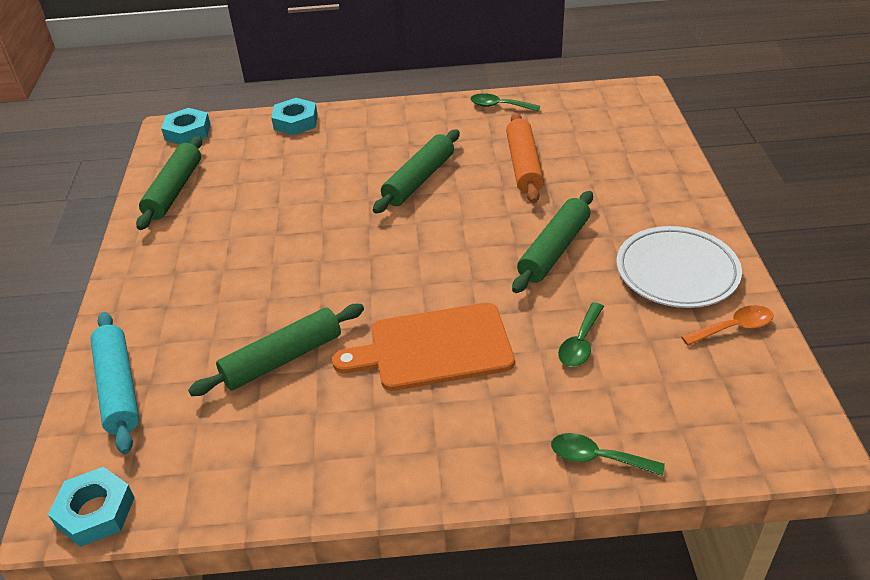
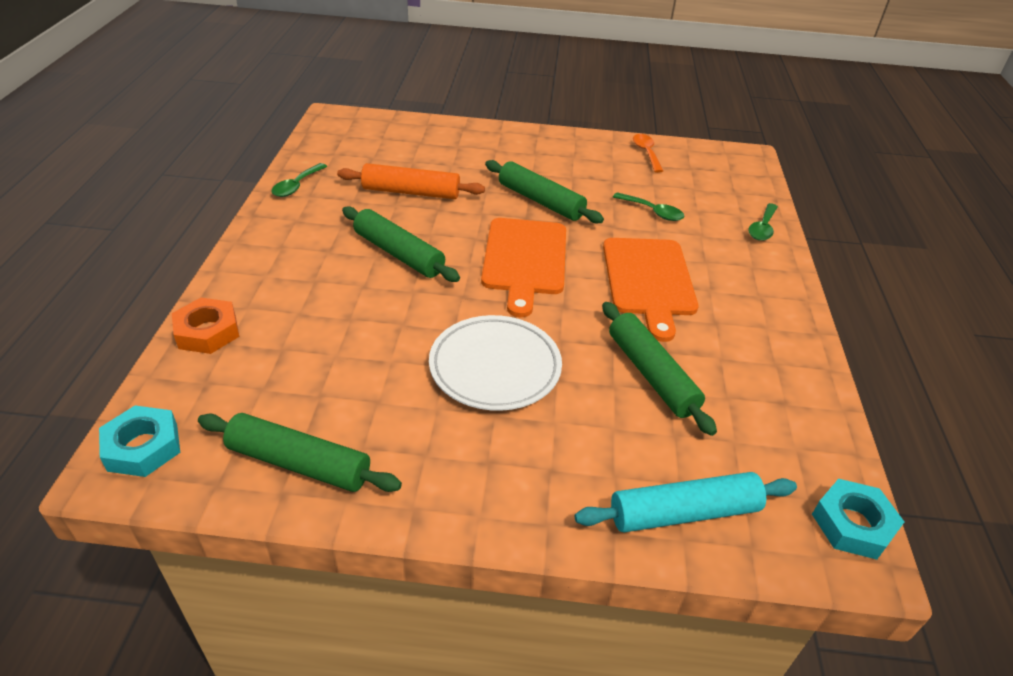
camera: 85 degrees left, 0 degrees up
(295, 122) = (207, 332): turquoise nut -> orange nut
(438, 254) = (524, 260): none -> orange cutting board
(676, 272) = (584, 158): white plate -> white plate (495, 367)

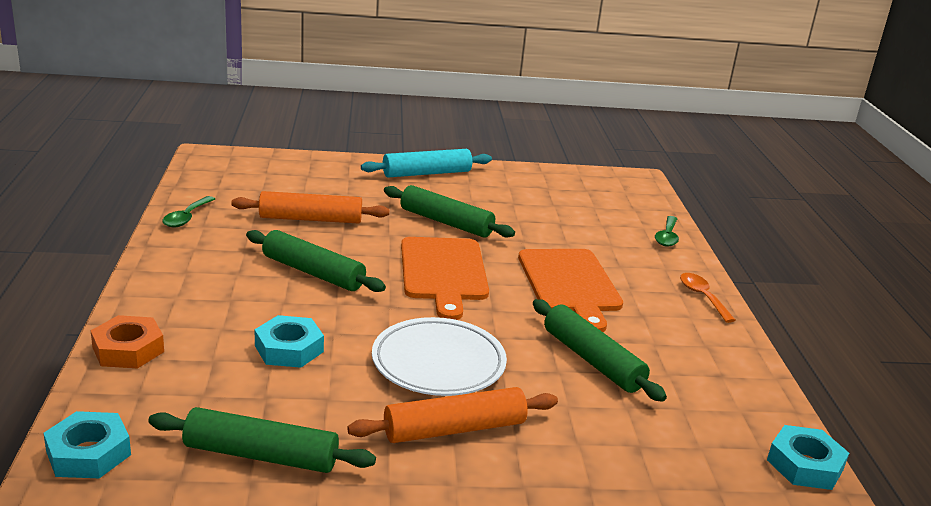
camera: 10 degrees left, 15 degrees down
(355, 341) = (289, 349): none -> turquoise nut
(493, 448) = (454, 429): none -> orange rolling pin
(646, 153) = (540, 178): orange spoon -> orange spoon (702, 297)
(653, 212) = (559, 227): green spoon -> none
(684, 512) = (650, 467): turquoise rolling pin -> turquoise rolling pin (427, 173)

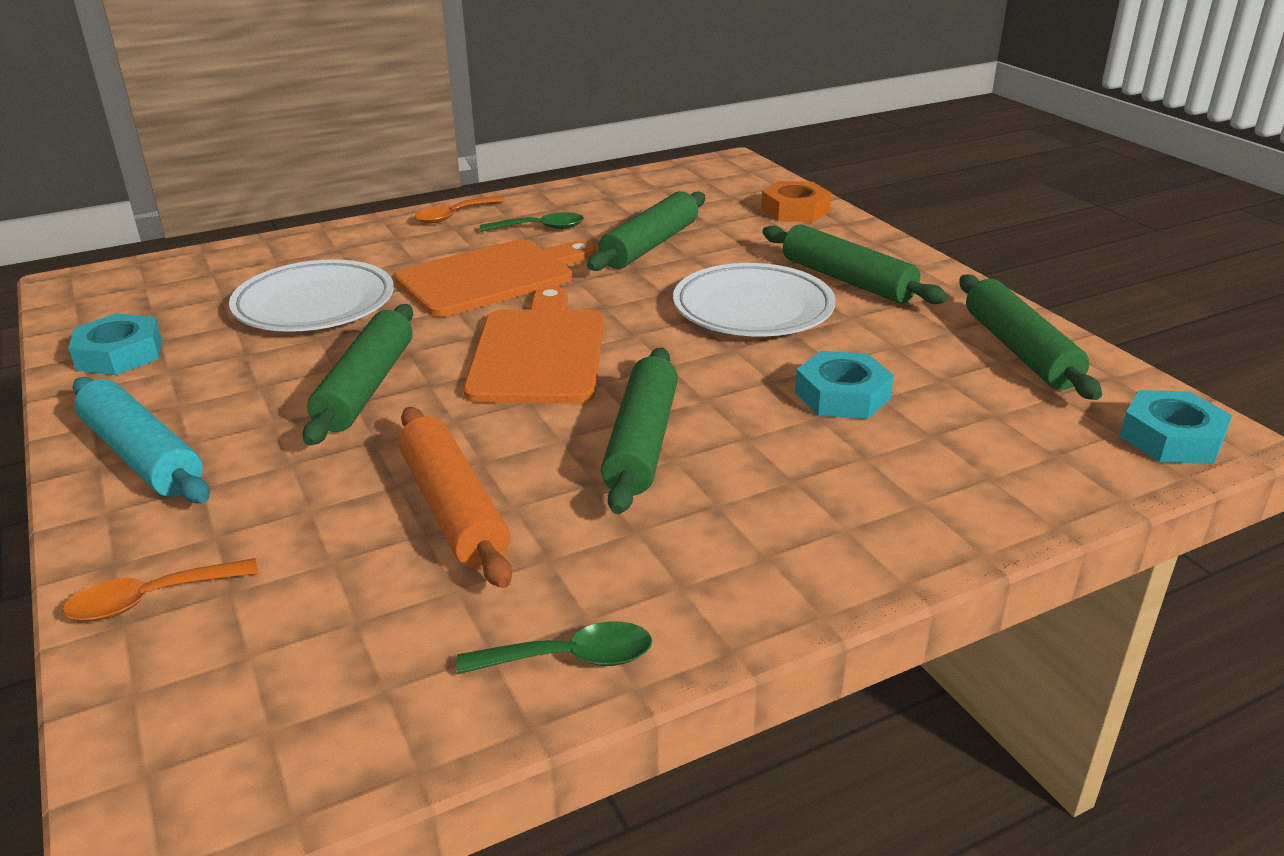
camera: 110 degrees left, 5 degrees up
(128, 349) = (1002, 504): orange nut -> orange nut (795, 210)
(319, 164) = (150, 599): none -> orange spoon
(443, 272) = (539, 352): orange cutting board -> orange cutting board turned 60 degrees counterclockwise
(454, 429) = (847, 280): orange rolling pin -> green rolling pin
(564, 227) = (314, 305): none -> white plate
(667, 237) = (299, 245): green spoon -> green spoon (540, 228)
(804, 465) = (706, 166): turquoise nut -> turquoise nut (119, 354)

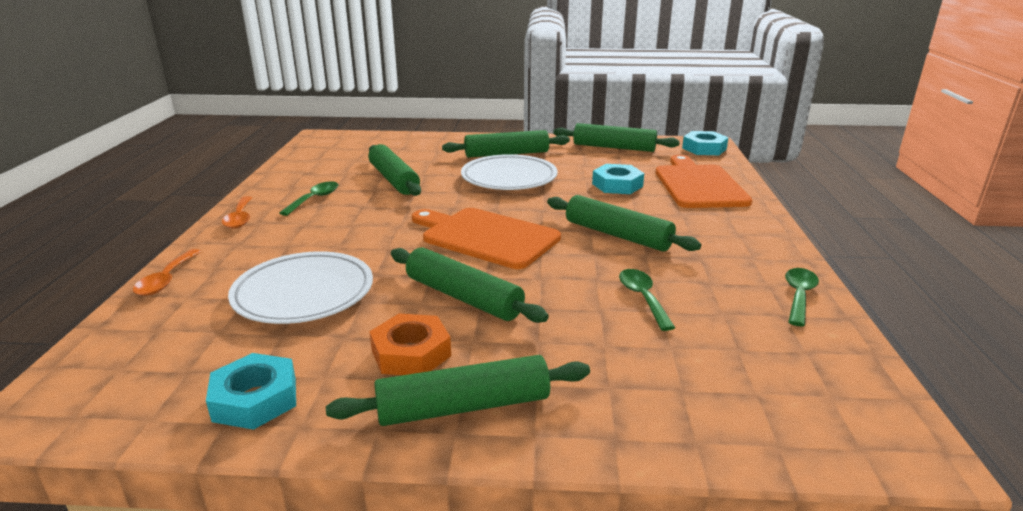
camera: 60 degrees left, 5 degrees down
(142, 456) = (463, 407): turquoise rolling pin -> green rolling pin
(150, 599) = (674, 425): orange spoon -> orange spoon (166, 280)
(453, 509) = (642, 298): orange rolling pin -> green spoon
(491, 277) = (362, 228): orange cutting board -> orange cutting board (699, 185)
(795, 210) = (410, 141): orange nut -> orange nut (411, 353)

